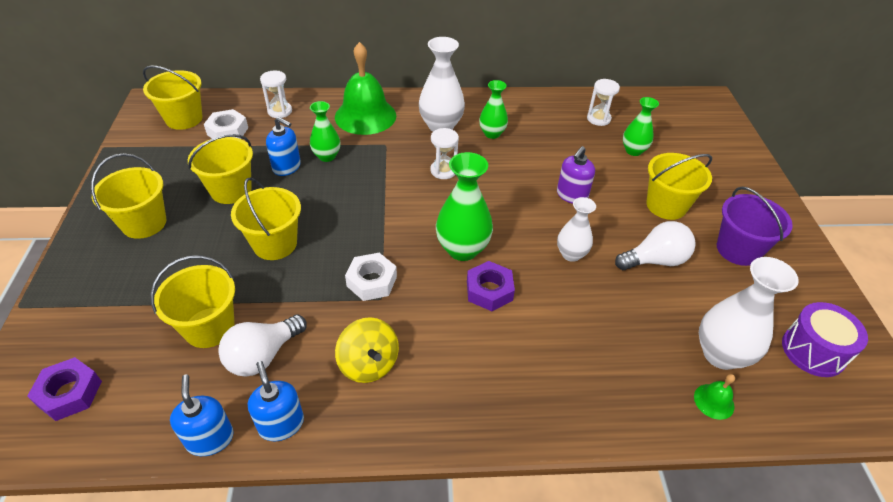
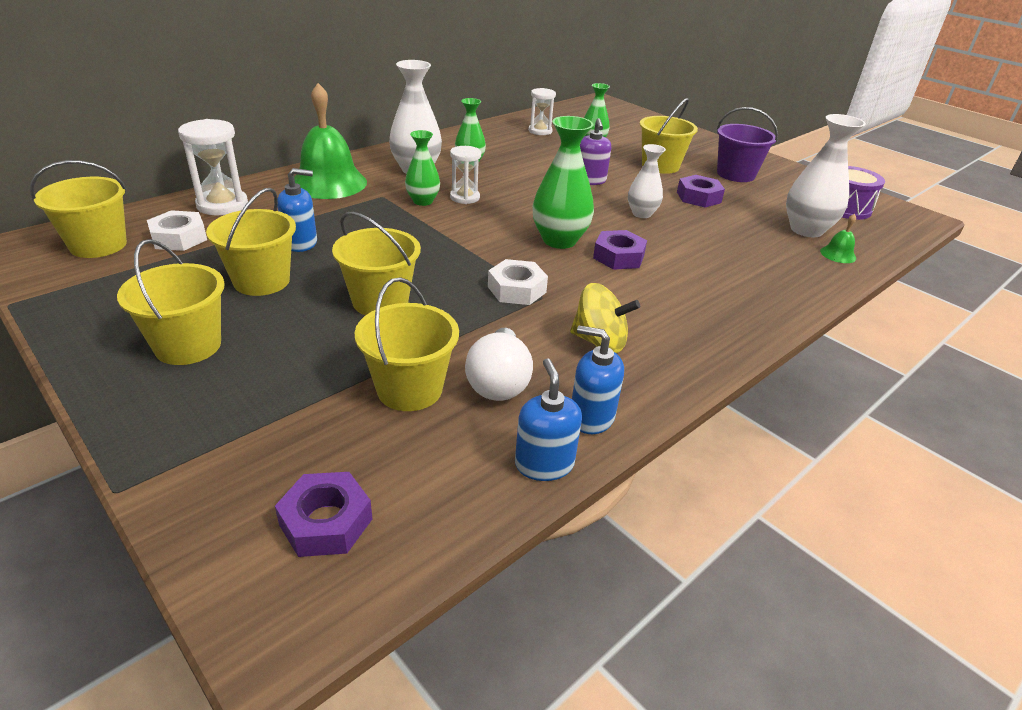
camera: 40 degrees left, 10 degrees down
(210, 439) = (544, 464): blue soap dispenser -> blue soap dispenser turned 45 degrees clockwise
(280, 111) = (222, 205): white hourglass -> white hourglass, size x1.52
(327, 156) = (333, 222): green vase -> green vase (423, 201)
(655, 260) = (698, 197): white light bulb -> purple nut

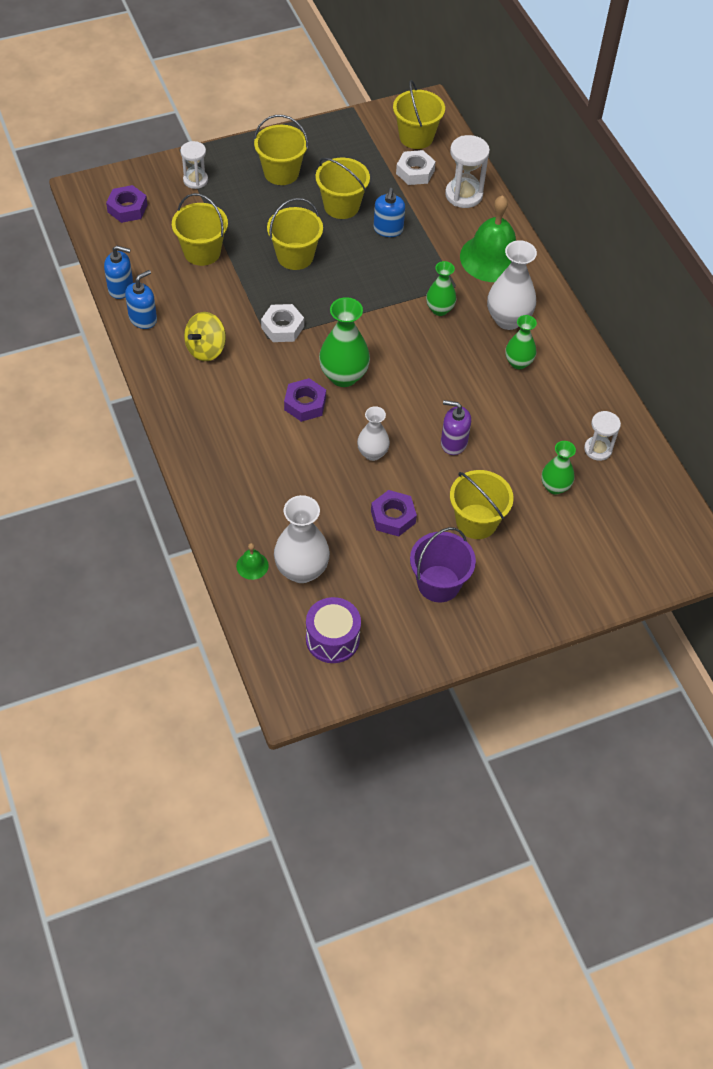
camera: 110 degrees right, 20 degrees up
(465, 197) = (440, 338): white hourglass -> white hourglass (195, 180)
(498, 382) = (190, 289): white light bulb -> none

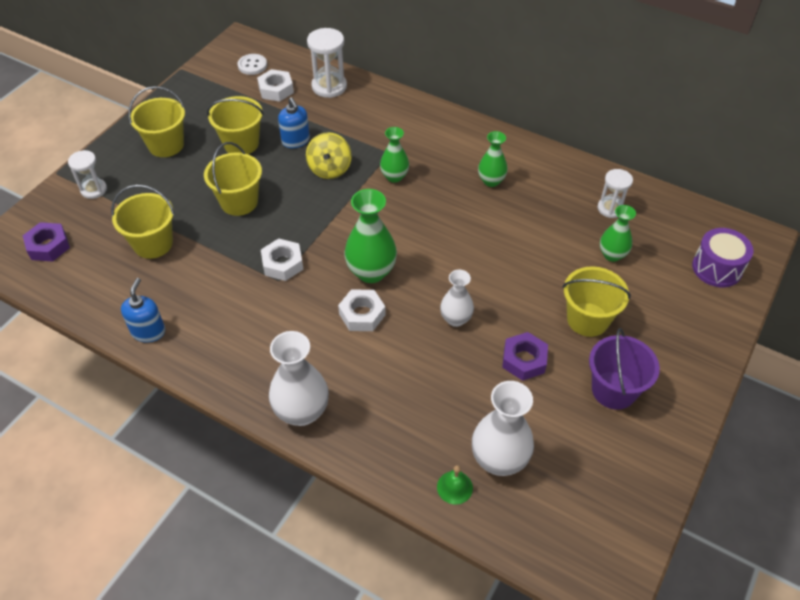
camera: 35 degrees left, 5 degrees down
(121, 288) = (103, 317): blue soap dispenser -> none
(206, 349) = (232, 322): yellow spinning top -> yellow spinning top (329, 169)
(305, 404) = (362, 314): purple nut -> white nut
(332, 639) = (585, 502): purple drum -> purple drum (717, 268)
(416, 137) = (252, 65): yellow bucket -> white button
(453, 443) = (507, 269): purple soap dispenser -> none
(492, 258) = (395, 119): green bell -> none
(508, 319) = (451, 155): white vase -> white vase (302, 411)

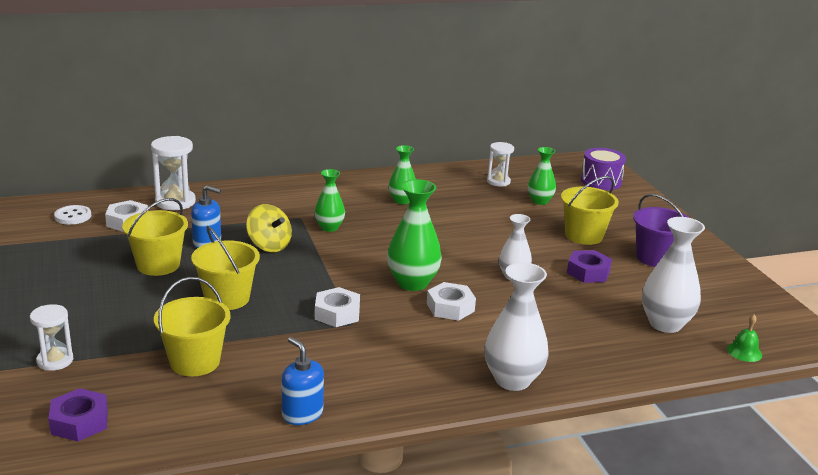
camera: 50 degrees left, 25 degrees down
(166, 145) = (79, 298): yellow bucket -> none
(454, 487) = (670, 352): green bell -> green bell (744, 352)

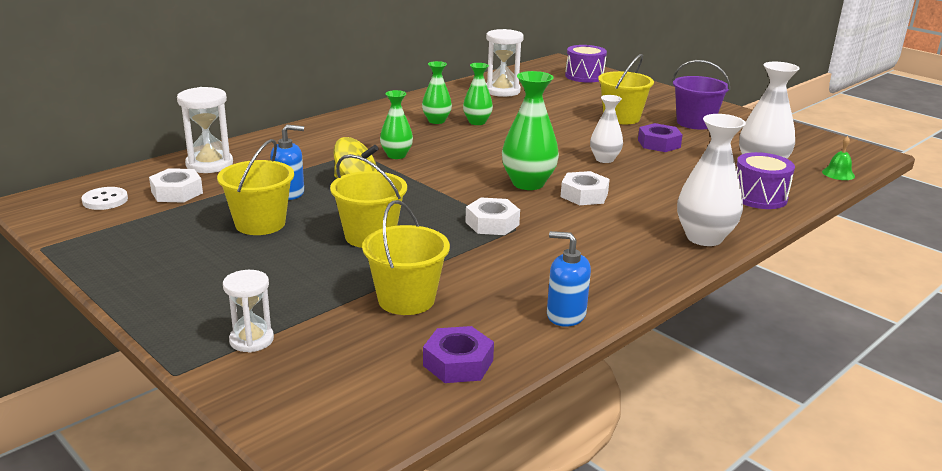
camera: 25 degrees left, 0 degrees up
(79, 422) = (352, 389): purple nut -> purple nut (458, 363)
(498, 181) = (502, 91): white hourglass -> white hourglass, size x1.52
(540, 201) = (555, 99): green vase -> green vase (477, 122)
(621, 354) = (759, 197): none -> purple drum

